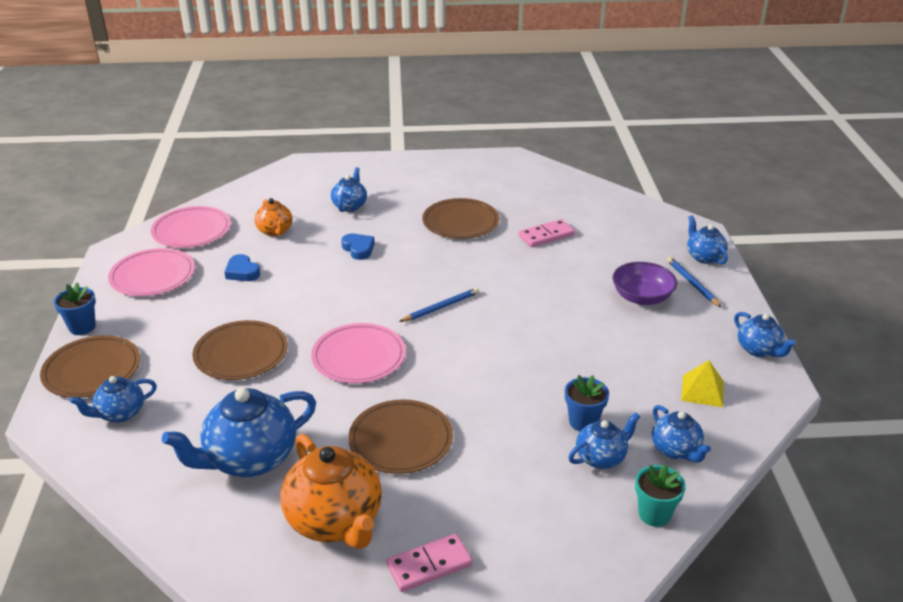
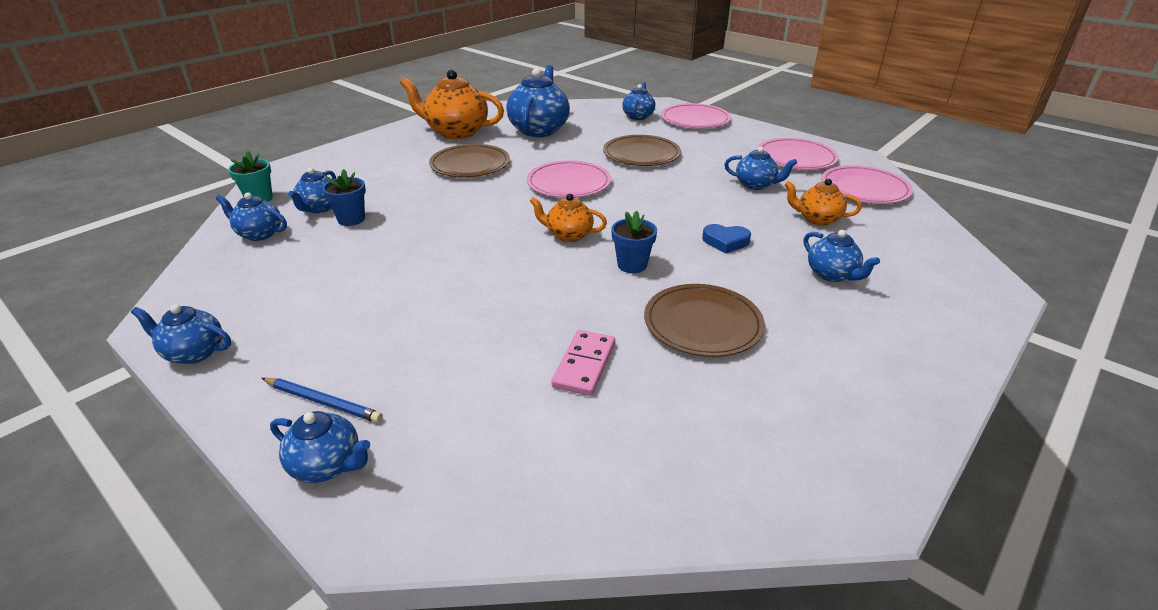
camera: 135 degrees right, 0 degrees up
(82, 327) = (751, 126): blue flower pot -> blue flower pot (632, 265)
(92, 370) = (695, 119): brown plate -> pink plate
(242, 272) = (756, 185): blue heart -> blue teapot
(429, 565) = (385, 139): pink domino -> none
(441, 307) = (568, 235): blue pencil -> orange teapot
(642, 297) = (380, 345): purple bowl -> none
(702, 391) = (252, 283): yellow pyramid -> none

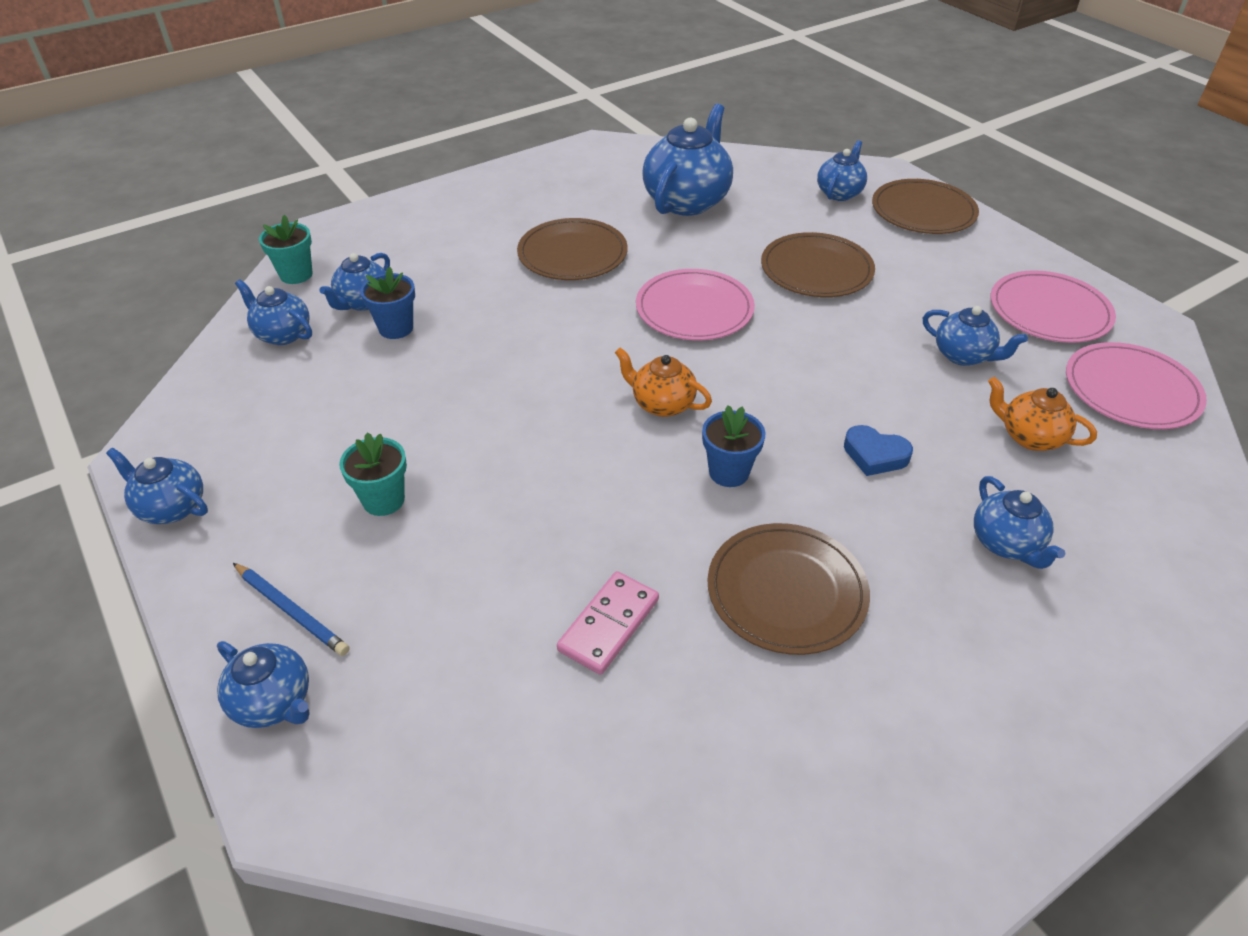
camera: 15 degrees right, 10 degrees up
(377, 320) = (383, 500): none -> turquoise flower pot
(456, 132) = (572, 190): orange teapot -> none
(695, 119) = (923, 211): pink plate -> brown plate

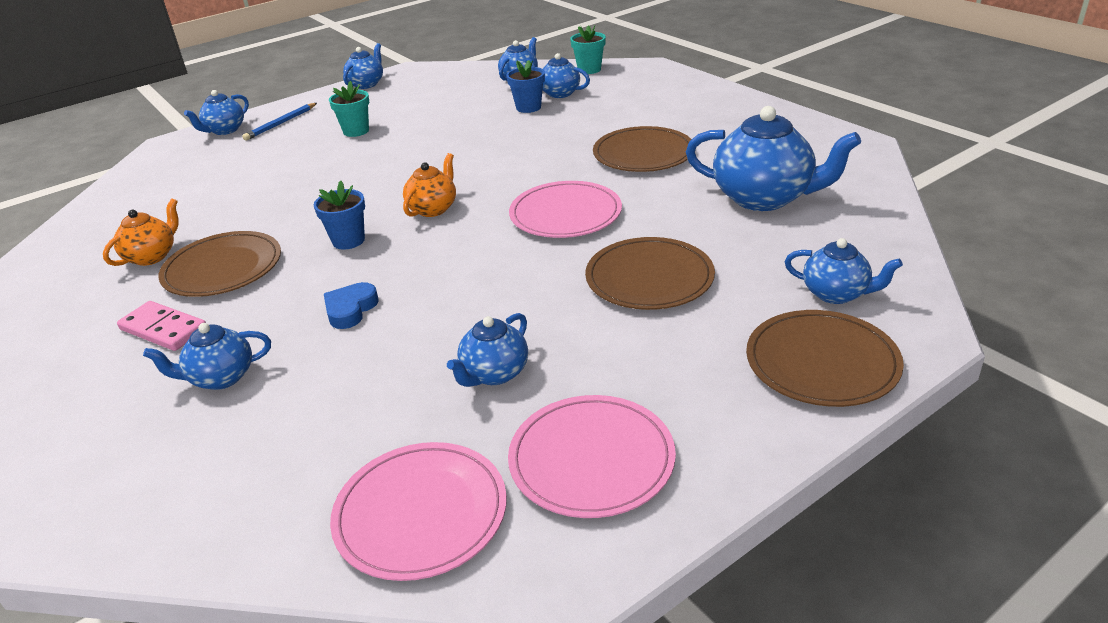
camera: 90 degrees right, 10 degrees down
(608, 625) = (227, 207): pink domino -> pink domino (164, 329)
(1029, 437) = (353, 409): orange teapot -> orange teapot (152, 256)

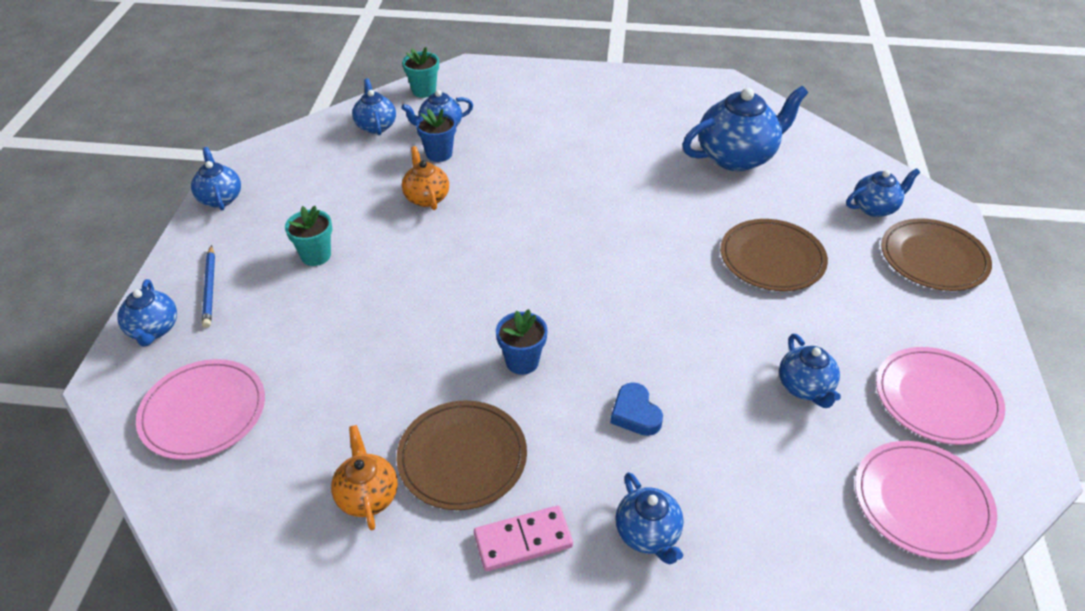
camera: 50 degrees left, 10 degrees up
(220, 378) = (648, 534): blue teapot -> blue teapot turned 45 degrees counterclockwise
(433, 208) = (536, 292): orange teapot -> orange teapot (426, 197)
(565, 214) = (640, 239): pink plate -> pink plate (203, 412)
(643, 154) = (605, 157): brown plate -> none

